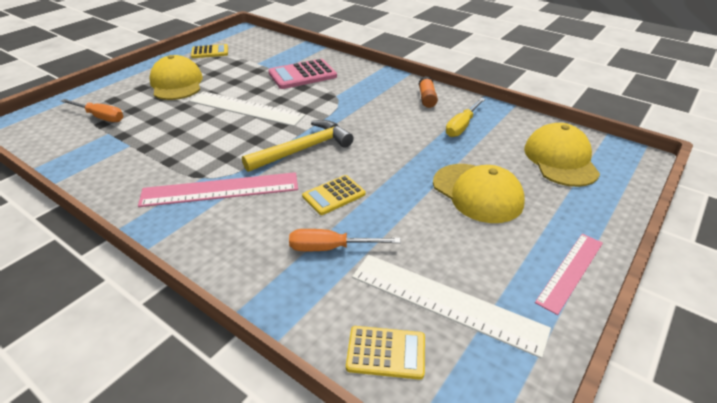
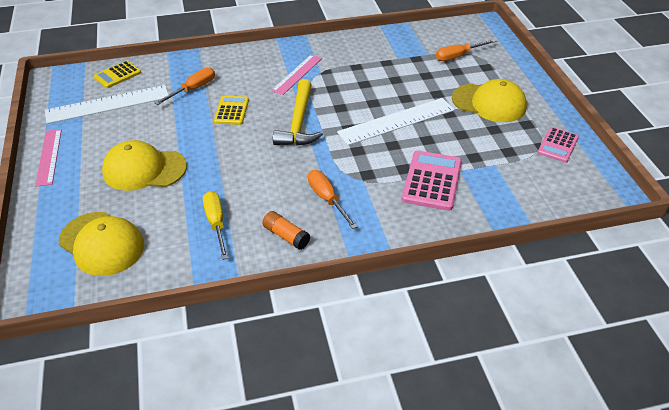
camera: 130 degrees right, 5 degrees up
(210, 52) = (558, 145): yellow calculator -> pink calculator
(220, 190) = (297, 74): pink ruler -> pink ruler, size x0.65
(374, 99) = (327, 199): none -> orange screwdriver

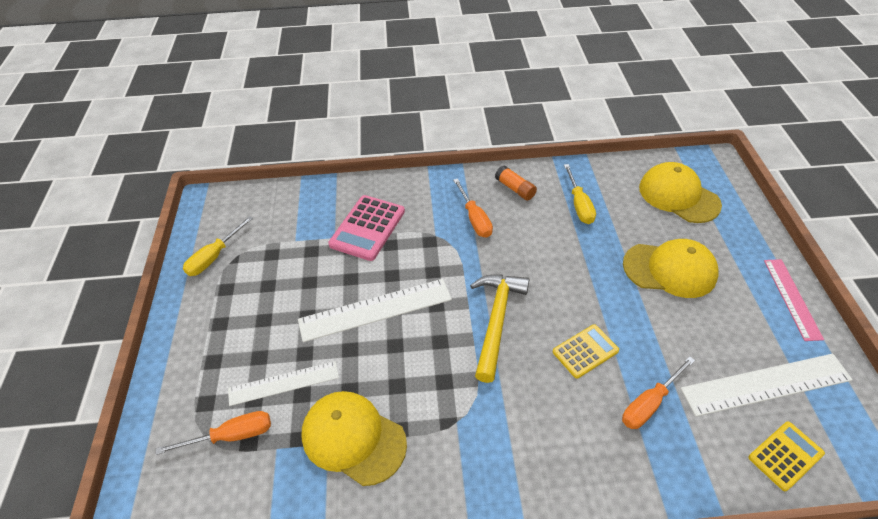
camera: 170 degrees left, 5 degrees up
(231, 111) = (585, 351): yellow calculator -> yellow calculator turned 135 degrees counterclockwise
(297, 74) = (493, 421): pink ruler -> none
(441, 79) = (283, 383): none -> white ruler
(489, 103) = (247, 327): yellow cap -> yellow cap (353, 438)
(558, 145) = (214, 257): pink calculator -> yellow screwdriver

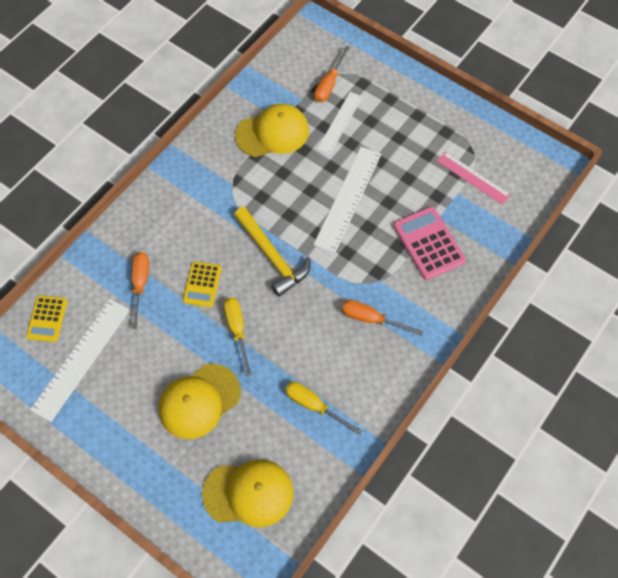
camera: 130 degrees right, 15 degrees up
(214, 257) = (484, 140): yellow screwdriver -> yellow screwdriver (237, 330)
(515, 189) = (376, 376): orange glue stick -> none
(792, 298) = (100, 452): pink ruler -> pink ruler (473, 178)

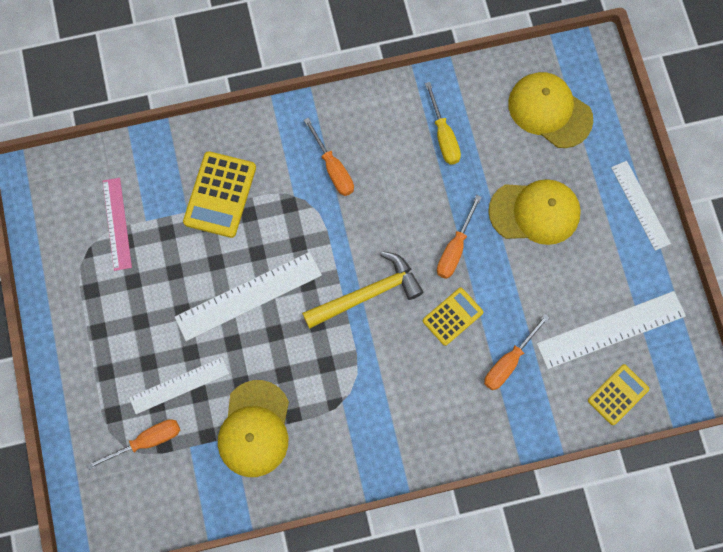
camera: 140 degrees left, 10 degrees up
(120, 470) = (640, 205): none -> white ruler
(237, 330) = (455, 249): yellow screwdriver -> orange screwdriver
(272, 133) = (254, 429): yellow cap -> yellow cap turned 105 degrees counterclockwise
(272, 256) = (367, 294): yellow hammer -> yellow hammer turned 60 degrees clockwise
(428, 243) = (220, 195): pink calculator -> yellow calculator

